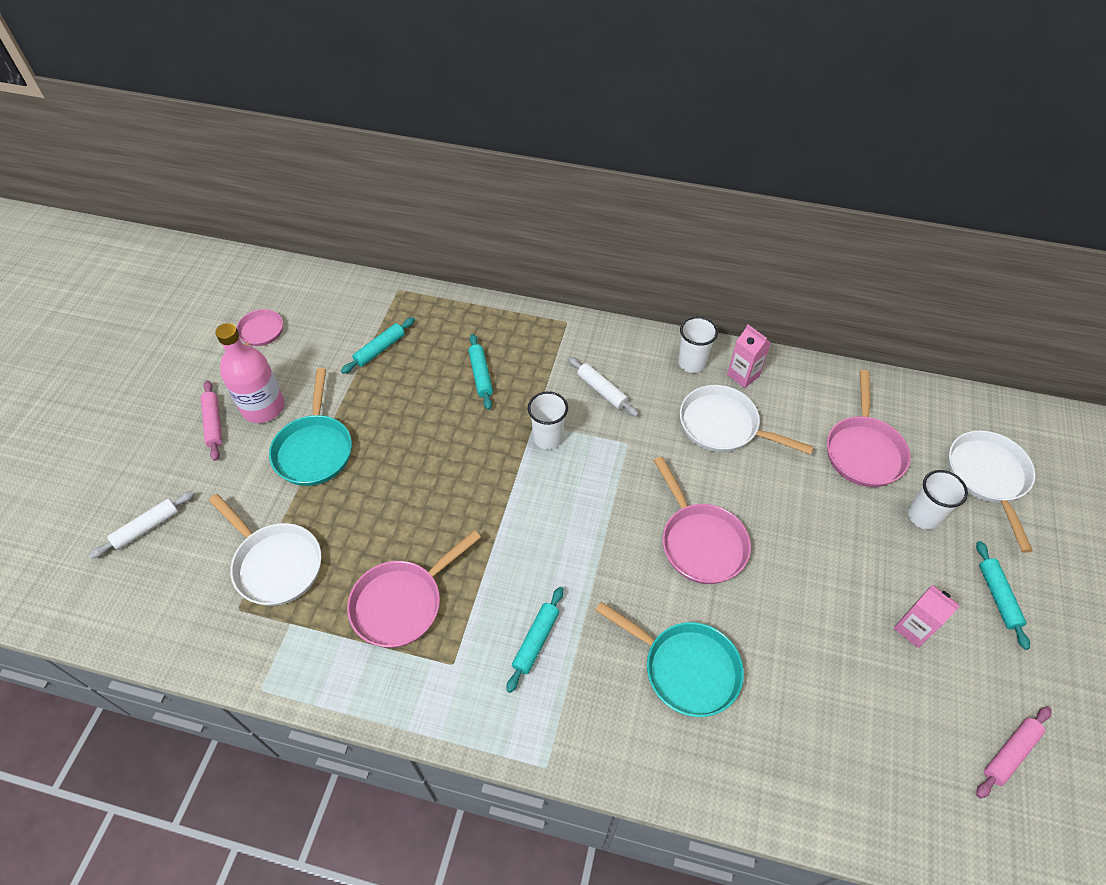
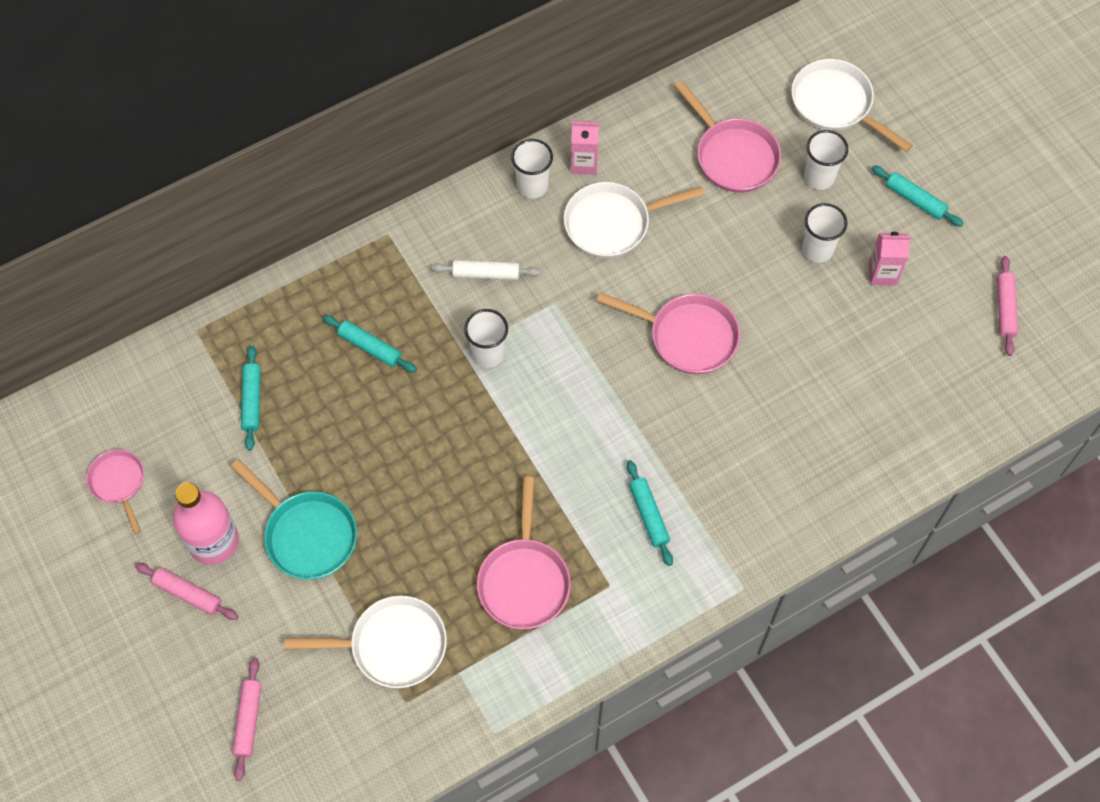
camera: 45 degrees left, 10 degrees up
(147, 527) = (248, 720): white rolling pin -> pink rolling pin
(685, 668) = (766, 439): turquoise pan -> none
(871, 566) = (817, 249): none -> white cup

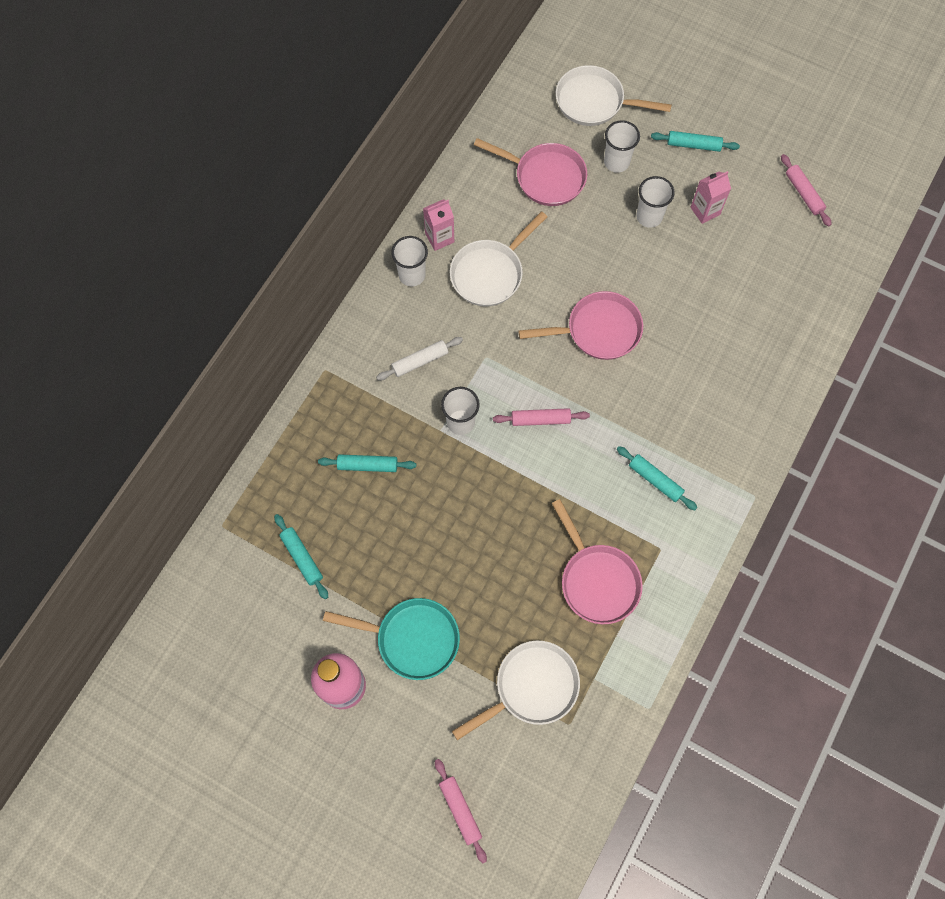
camera: 30 degrees left, 5 degrees up
(119, 483) = (237, 683): pink pan -> none
(188, 594) = (349, 739): pink rolling pin -> pink rolling pin (540, 419)

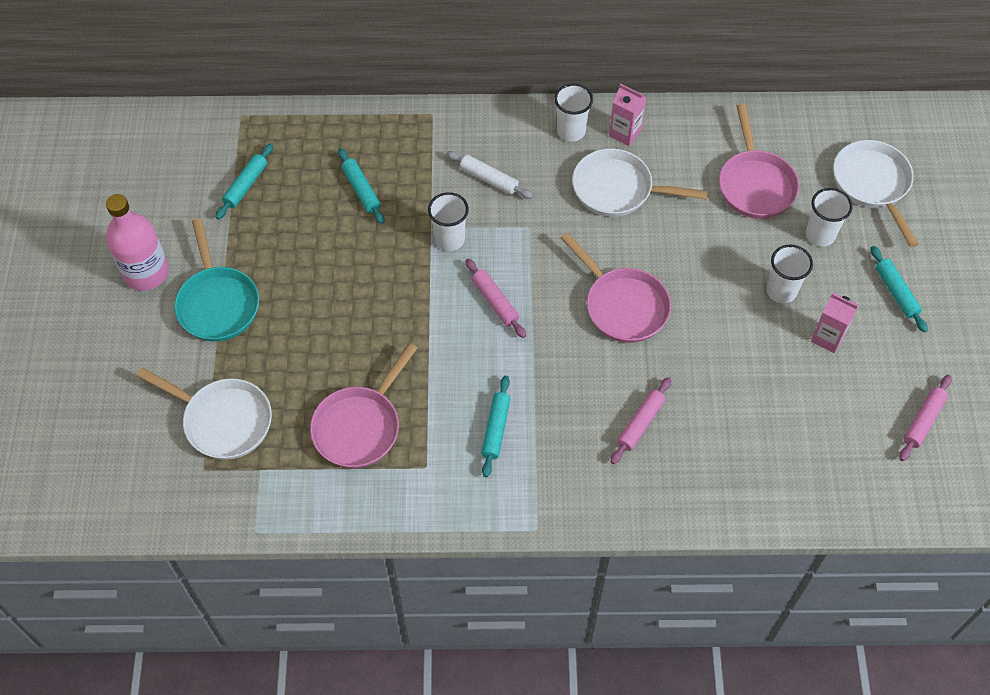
camera: 60 degrees right, 10 degrees down
(460, 810) = (78, 417): pink rolling pin -> pink rolling pin (640, 423)

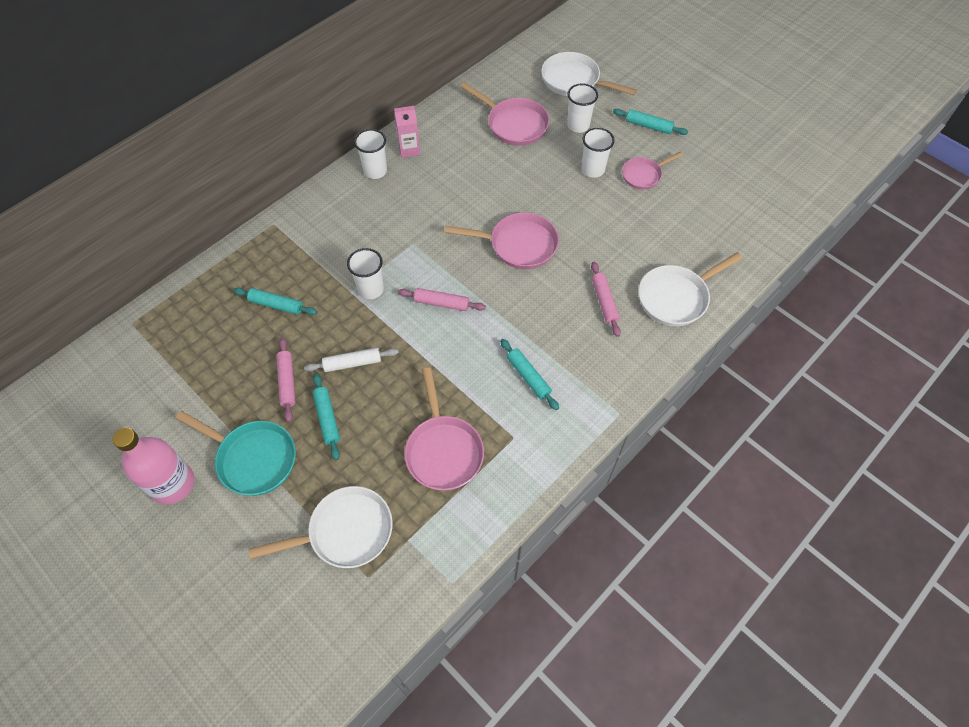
camera: 45 degrees left, 0 degrees up
(246, 185) = (187, 365): turquoise rolling pin -> turquoise rolling pin (327, 418)
(489, 179) = (355, 235): white rolling pin -> white rolling pin (352, 363)
(618, 189) = (441, 183): white pan -> white pan (676, 297)
(827, 337) = (643, 175): pink carton -> pink pan
(923, 421) = (736, 180): pink rolling pin -> pink rolling pin (287, 382)

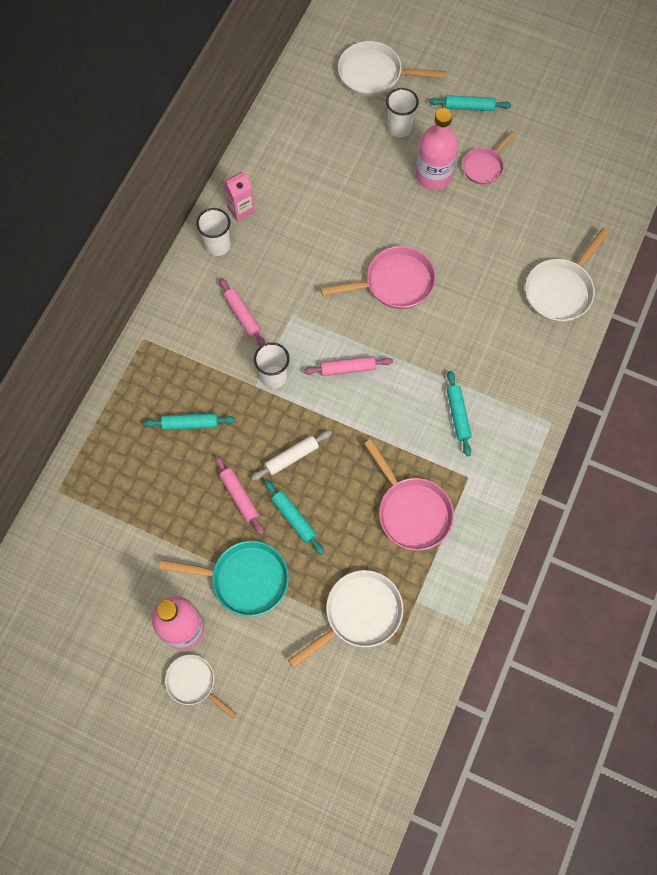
camera: 20 degrees left, 10 degrees up
(154, 540) = (193, 683): none -> white pan
(514, 124) = (334, 146): pink pan -> none
(528, 377) = (458, 415): turquoise rolling pin -> turquoise rolling pin turned 45 degrees clockwise
(593, 169) = (433, 175): white cup -> pink bottle
(604, 302) = (497, 316): pink rolling pin -> pink rolling pin (242, 315)

